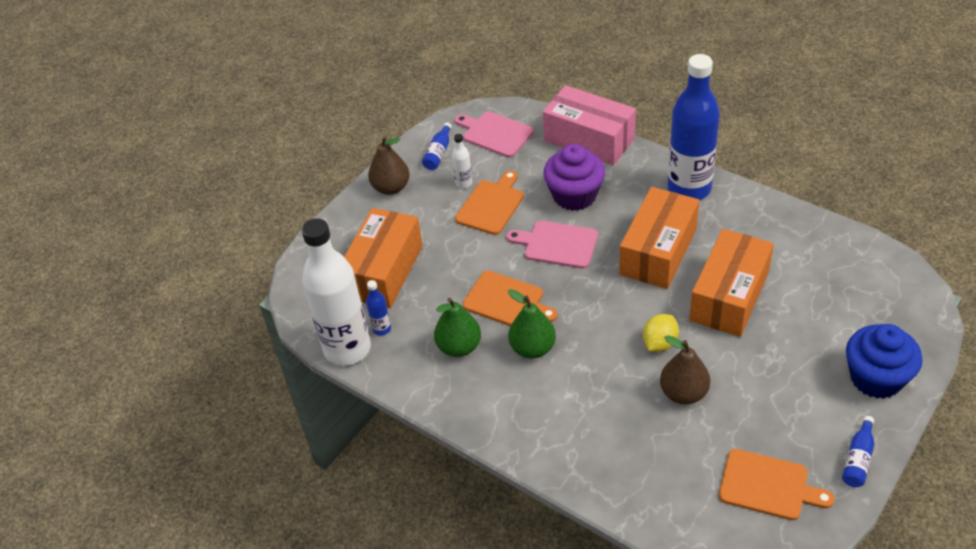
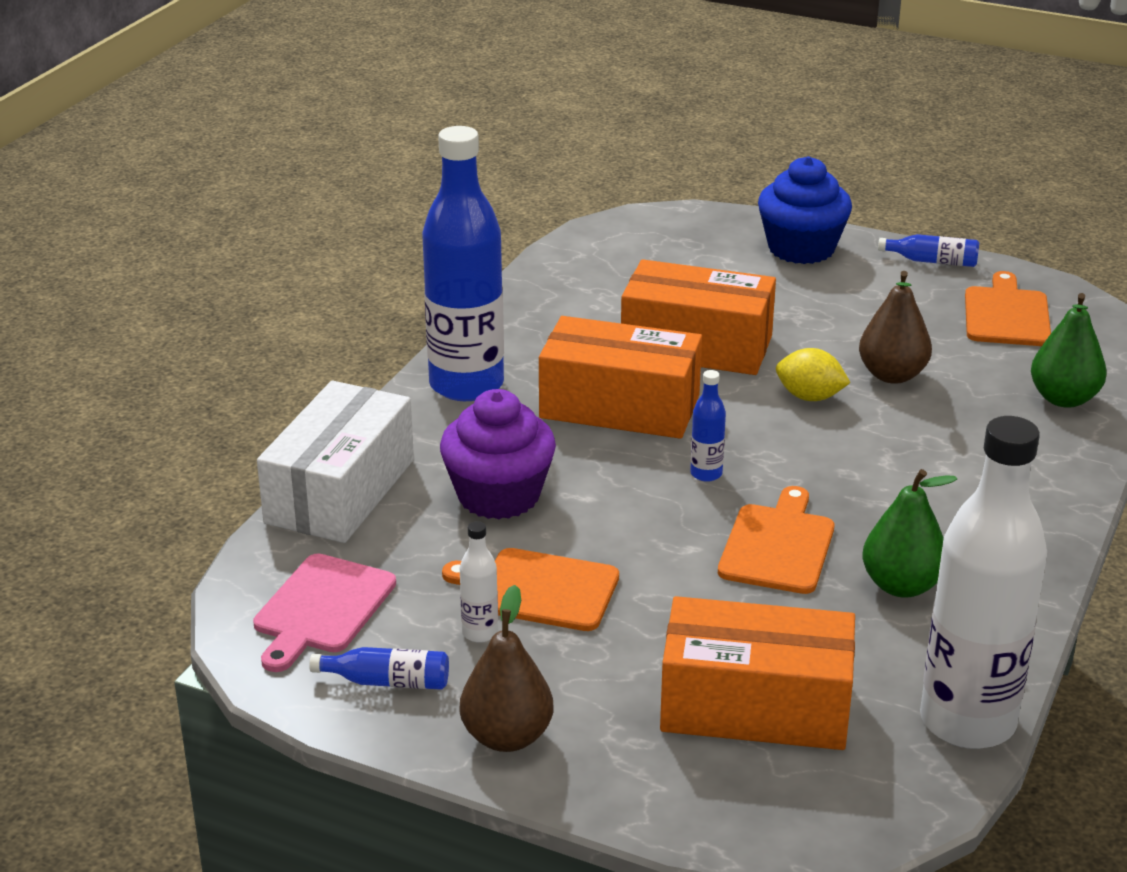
camera: 105 degrees left, 15 degrees down
(382, 329) = (900, 684): blue bottle -> blue bottle (706, 474)
(532, 348) = (870, 509): green pear -> green pear (1063, 399)
(557, 244) = (627, 504): pink cutting board -> none
(589, 139) = (340, 491): pink box -> white box

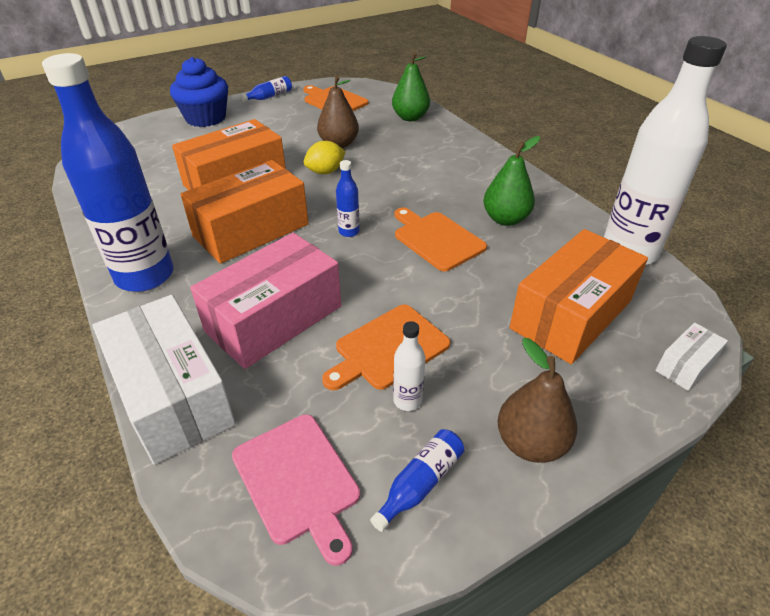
camera: 55 degrees left, 10 degrees up
(499, 496) = (274, 319): purple cupcake -> pink box
(765, 828) = (685, 365): none -> white box

